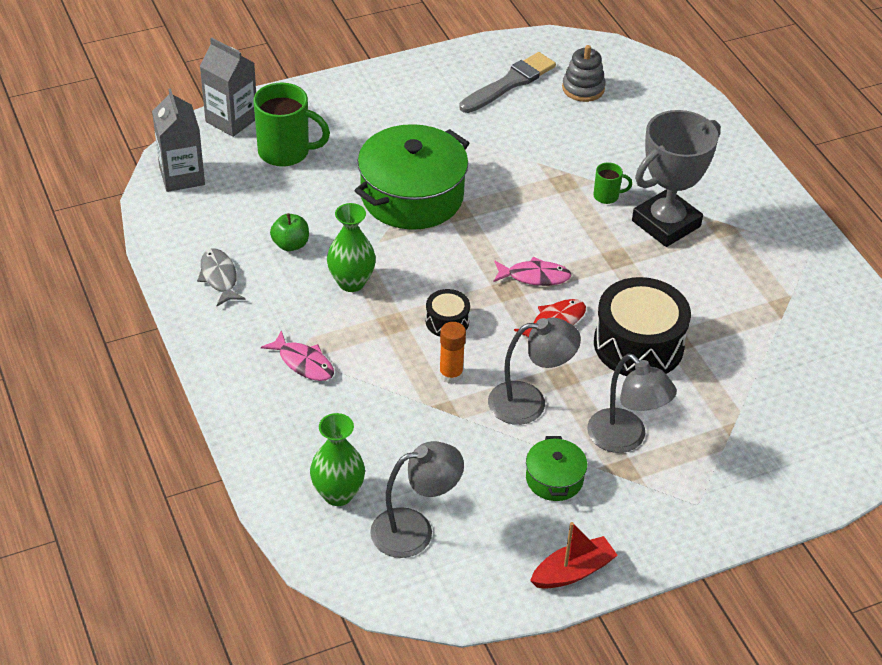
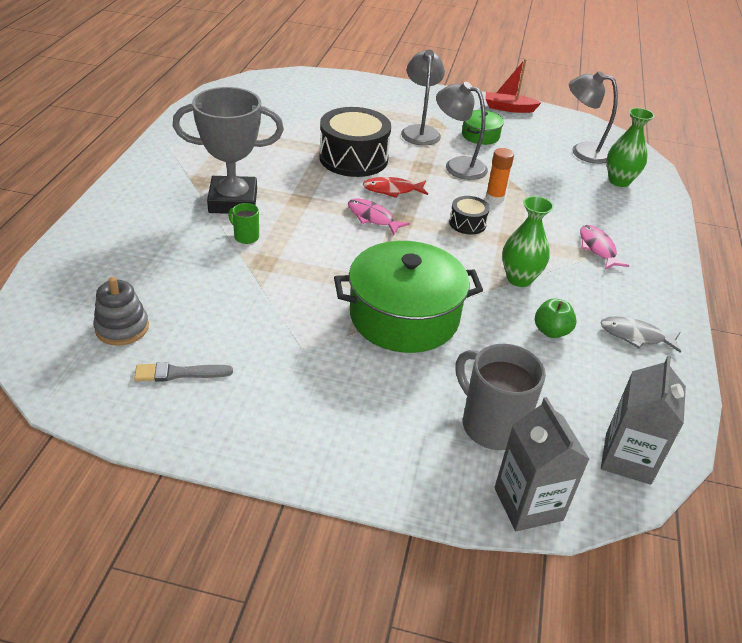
camera: 145 degrees left, 5 degrees down
(219, 277) = (635, 336): grey fish -> grey fish turned 90 degrees clockwise
(286, 152) = (491, 425): green mug -> grey mug
(509, 83) = (179, 373): grey brush -> grey brush, size x0.62

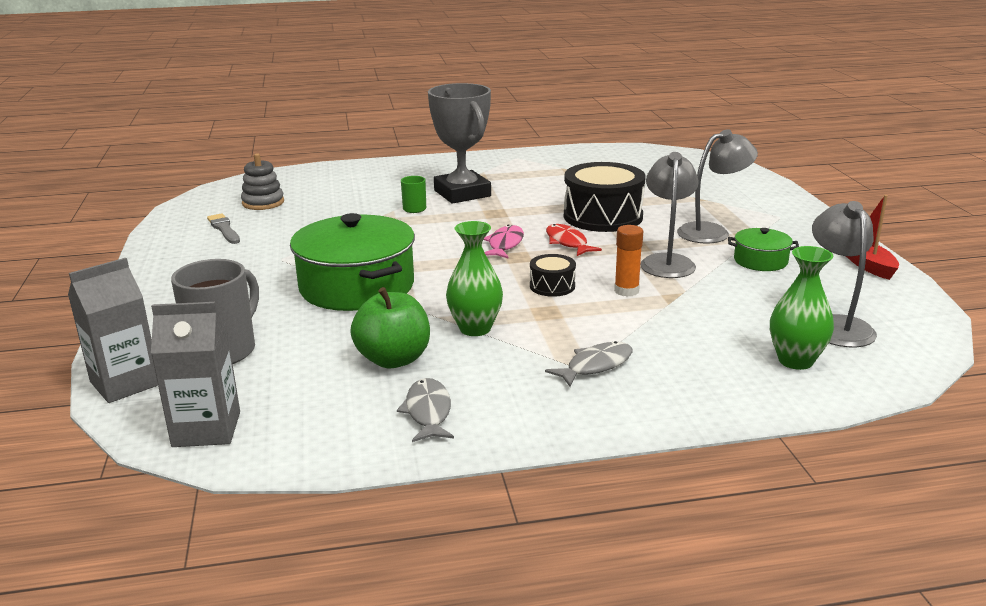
camera: 70 degrees right, 15 degrees down
(551, 331) = (393, 359): green apple -> green apple, size x1.61
(598, 248) = (595, 366): pink fish -> grey fish

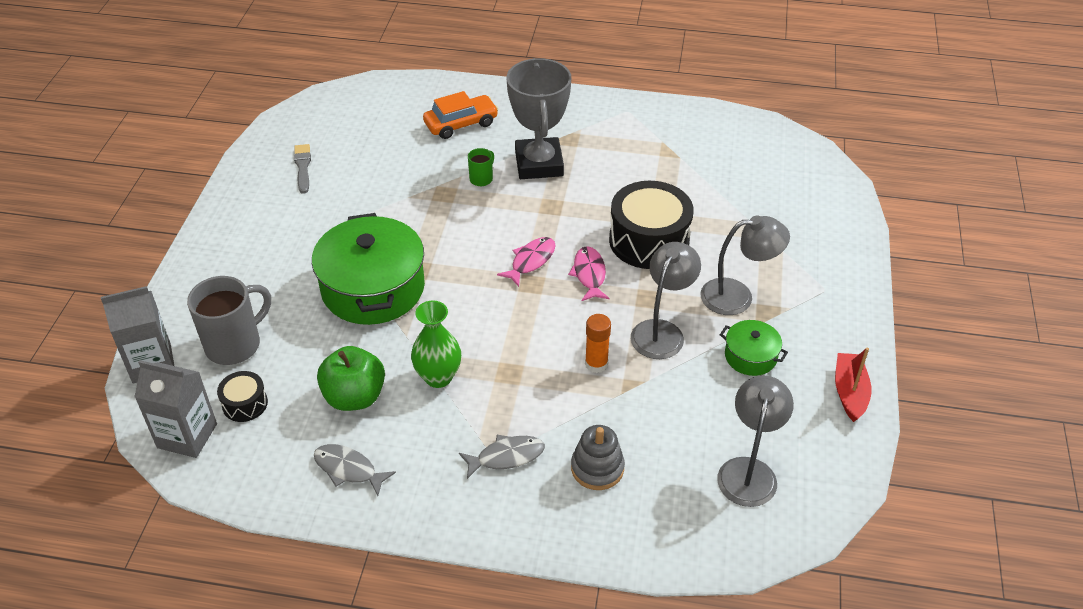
camera: 20 degrees right, 20 degrees up
(263, 203) = (353, 132): grey stacking toy -> grey stacking toy (597, 468)
(369, 184) = (461, 124): none -> orange car
(428, 412) = (348, 469): grey fish -> grey fish turned 75 degrees counterclockwise
(552, 286) = (536, 337): black drum -> black drum (245, 404)
(567, 242) = (589, 274): red fish -> pink fish
(795, 361) = (676, 505): green vase -> none

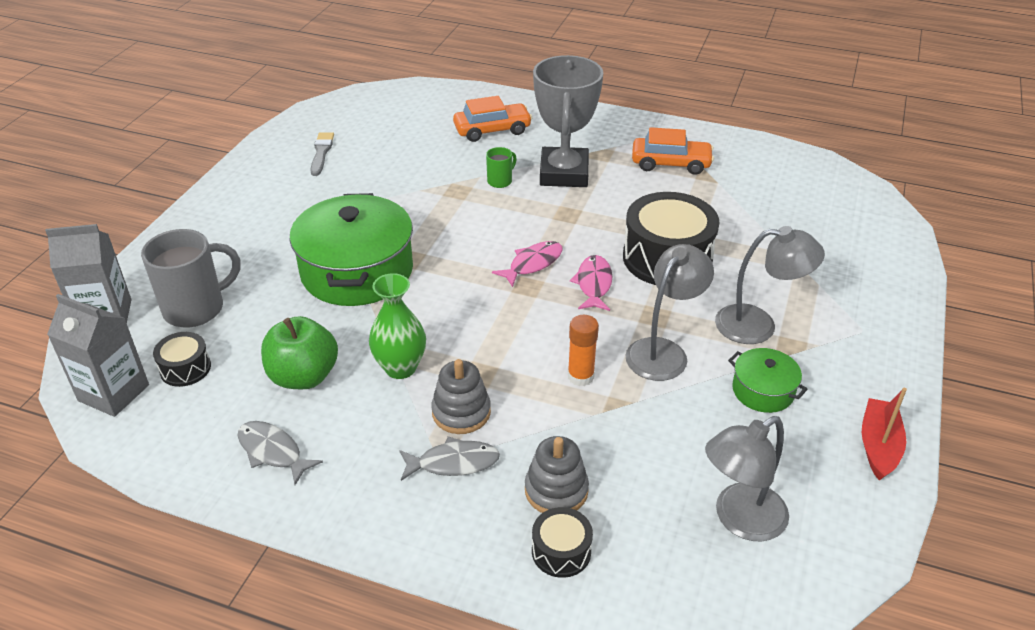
camera: 10 degrees right, 5 degrees down
(501, 411) = (461, 412): none -> grey stacking toy
(612, 518) = (561, 551): none -> black drum
(634, 142) = (670, 163): none -> orange car
(749, 471) = (739, 519): grey lamp -> grey lamp turned 150 degrees counterclockwise

